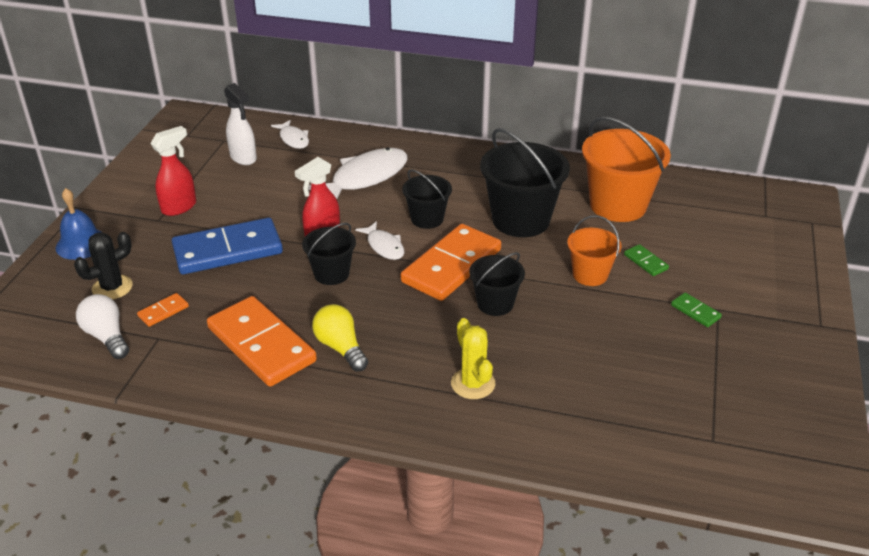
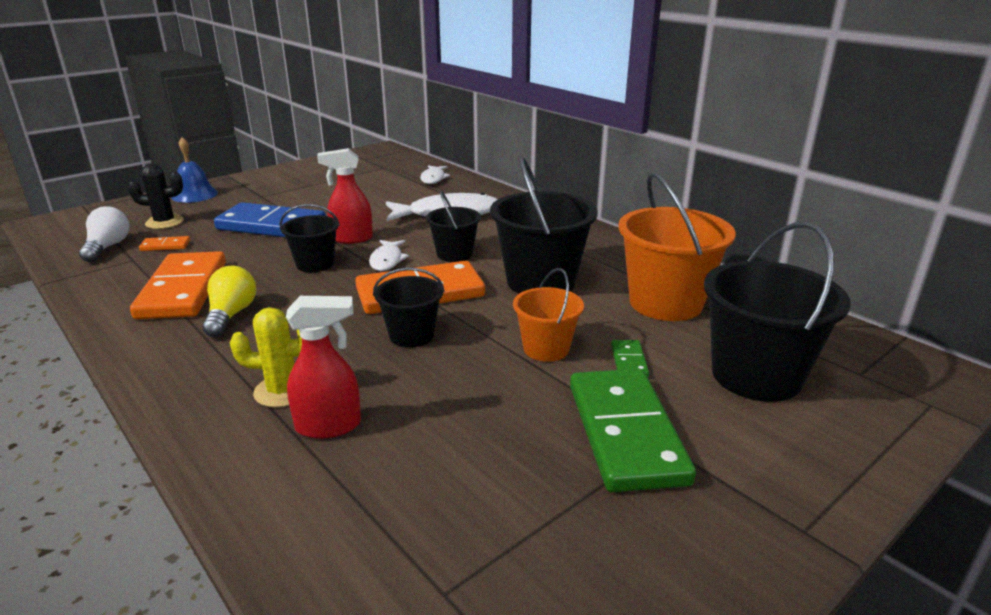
camera: 35 degrees right, 10 degrees down
(179, 207) = (287, 193): red spray bottle -> red spray bottle (329, 426)
(243, 158) = (379, 179): white spray bottle -> none
(473, 383) = (282, 391): yellow cactus -> yellow cactus turned 75 degrees clockwise
(695, 311) = (626, 433): green domino -> green domino, size x2.41
(719, 241) = (756, 376): none -> black bucket

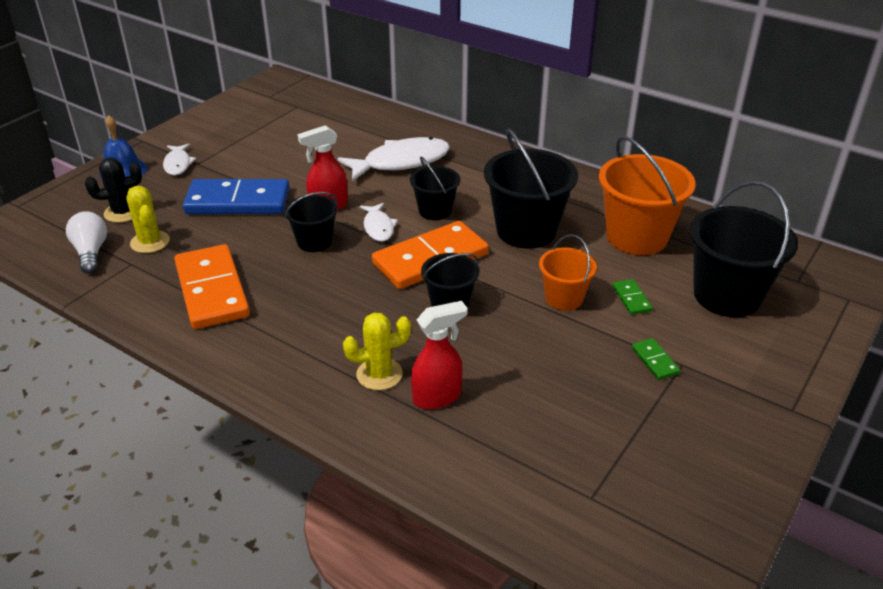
camera: 15 degrees left, 10 degrees up
(165, 246) = (150, 242): orange domino -> yellow cactus
(231, 315) = (279, 310): yellow light bulb -> none
(433, 178) = (358, 116): white fish -> white fish (178, 164)
(626, 433) = (655, 361): green domino -> green domino, size x0.42

